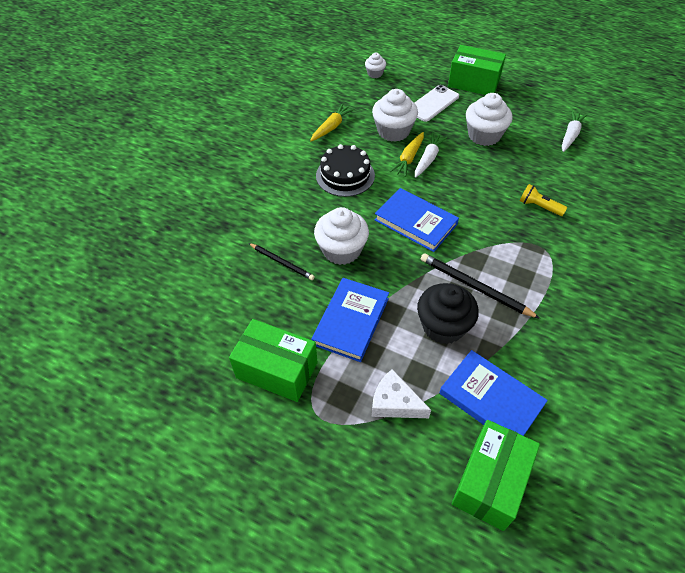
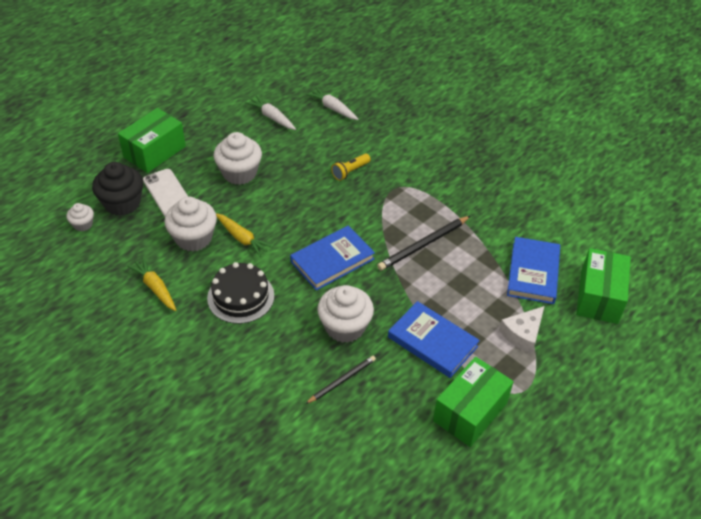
camera: 75 degrees left, 5 degrees down
(428, 159) = (251, 224): white carrot -> white carrot (332, 108)
(443, 326) = (457, 279): black cupcake -> black cupcake (122, 203)
(490, 399) = (533, 273): blue book -> blue book turned 45 degrees counterclockwise
(490, 482) = (599, 297): green box -> green box turned 60 degrees clockwise

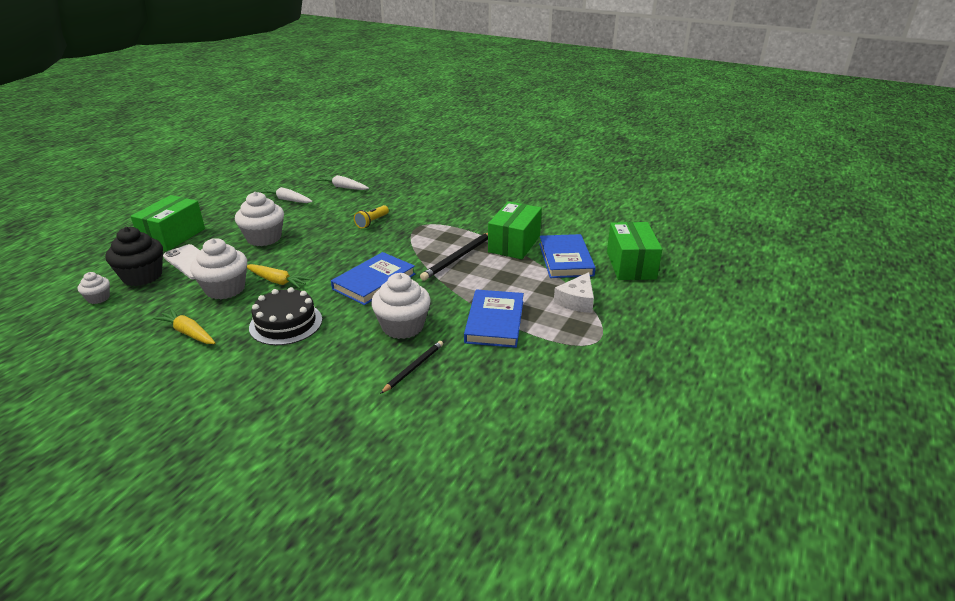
camera: 15 degrees left, 15 degrees down
(432, 342) = (494, 322): blue book -> blue book turned 75 degrees clockwise
(470, 412) = (554, 366): green box -> green box (514, 244)

